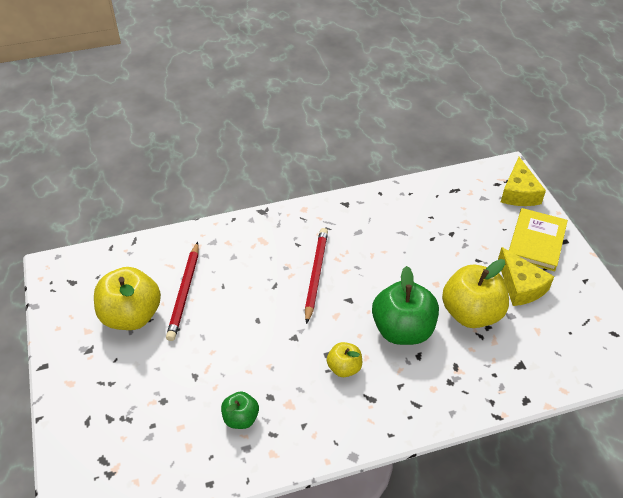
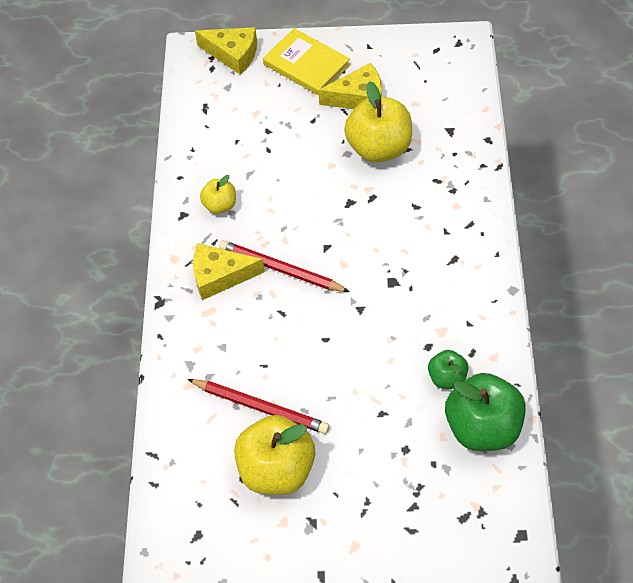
camera: 70 degrees left, 10 degrees up
(297, 239) = (220, 276): none -> yellow cheese
(344, 368) = (412, 273): yellow apple -> yellow apple (220, 205)
(402, 330) = (381, 210): green apple -> green apple (482, 427)

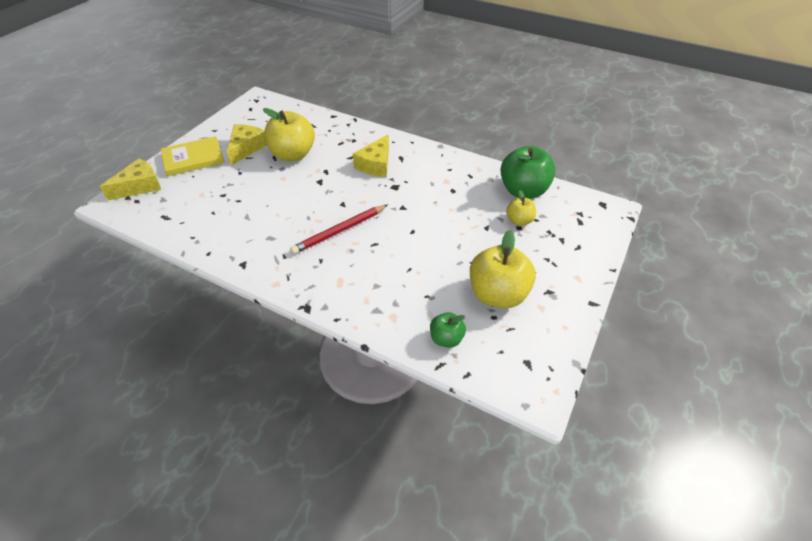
camera: 65 degrees left, 10 degrees down
(220, 205) = (257, 241): yellow apple -> yellow apple (519, 220)
(220, 276) = (316, 264): yellow cheese -> yellow cheese (375, 164)
(260, 407) = (442, 284): red pencil -> none
(447, 378) = (480, 191): green apple -> green apple (446, 339)

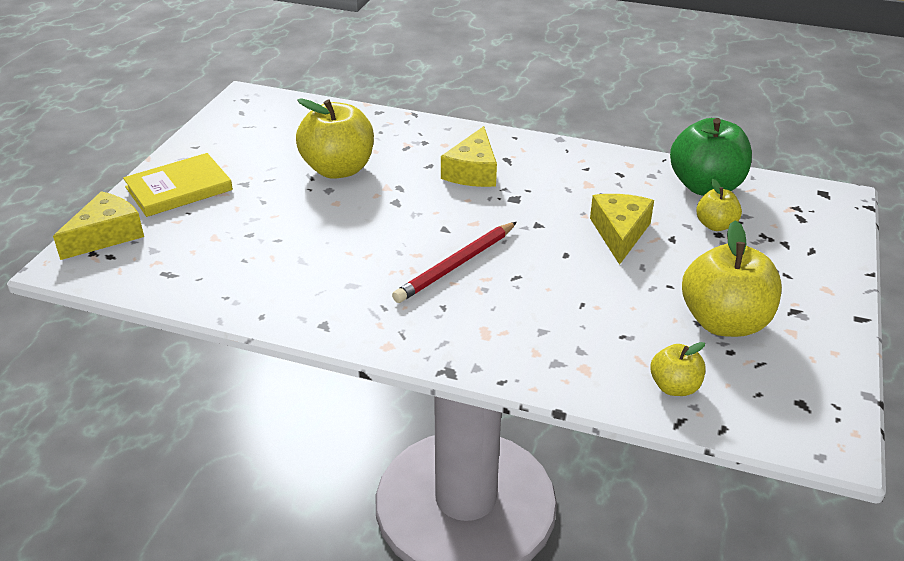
camera: 10 degrees left, 10 degrees down
(246, 148) = (259, 167): yellow cheese -> yellow cheese (620, 233)
(446, 339) = (674, 387): green apple -> yellow apple

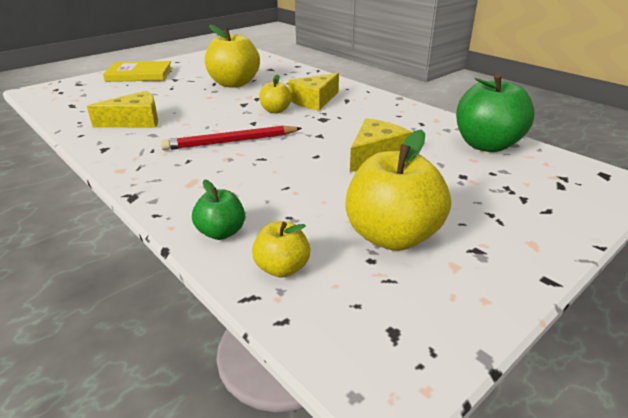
camera: 30 degrees right, 5 degrees down
(106, 235) = (74, 84): yellow cheese -> yellow cheese (135, 121)
(585, 375) = (221, 232): none -> green apple
(715, 225) = (466, 170): yellow apple -> yellow apple (275, 111)

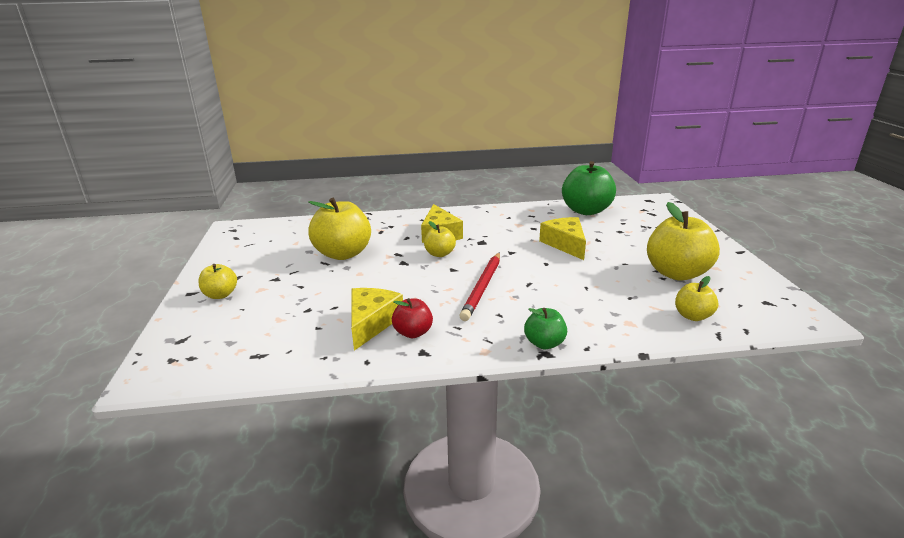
camera: 55 degrees left, 5 degrees down
(130, 137) = (413, 333): none -> red apple
(139, 74) = (220, 295): yellow book -> yellow apple
(221, 232) = (634, 326): green apple -> green apple (544, 343)

